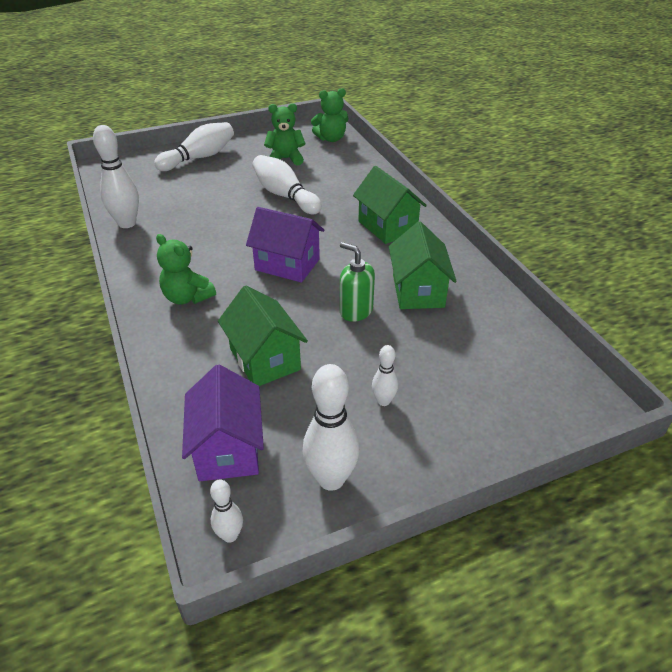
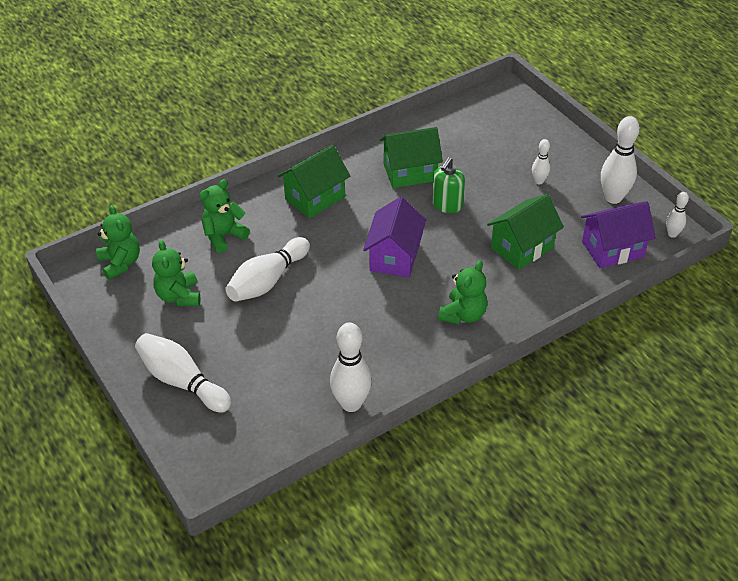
camera: 100 degrees left, 5 degrees up
(348, 179) = (223, 236): none -> green teddy bear

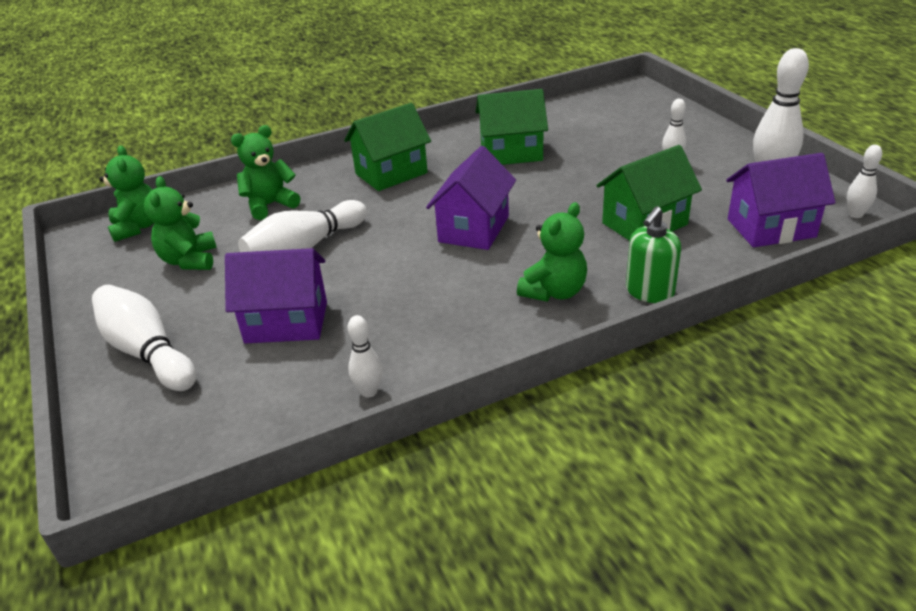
camera: 10 degrees right, 10 degrees down
(275, 350) = (286, 322): none -> purple house
(351, 404) = (369, 391): white bowling pin -> white bowling pin, size x0.53
(447, 205) = (551, 182): green soap dispenser -> green soap dispenser (649, 292)

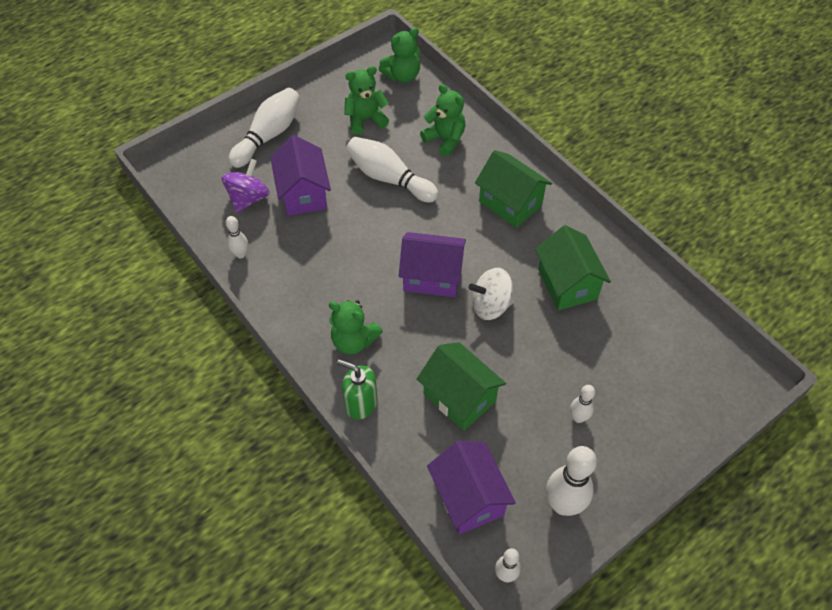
camera: 75 degrees right, 20 degrees up
(261, 379) = (248, 198): none -> purple spinning top
(526, 196) = (491, 305): none -> white spinning top

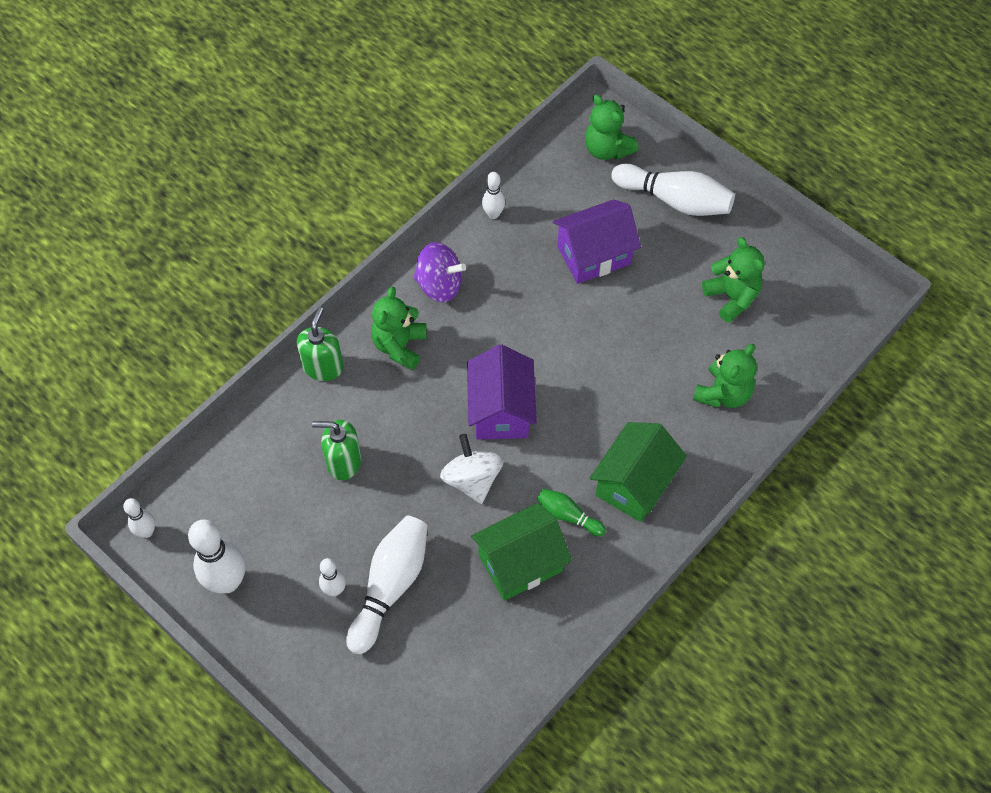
camera: 80 degrees right, 5 degrees up
(248, 198) = (573, 203): purple spinning top -> purple spinning top (439, 285)
(389, 178) = (640, 340): white bowling pin -> white bowling pin (390, 586)
(402, 75) = (824, 325): green teddy bear -> green teddy bear (607, 149)
(459, 397) = (343, 462): green house -> green soap dispenser
(468, 498) = (226, 486): purple house -> none
(531, 247) = (568, 515): none -> green bowling pin

